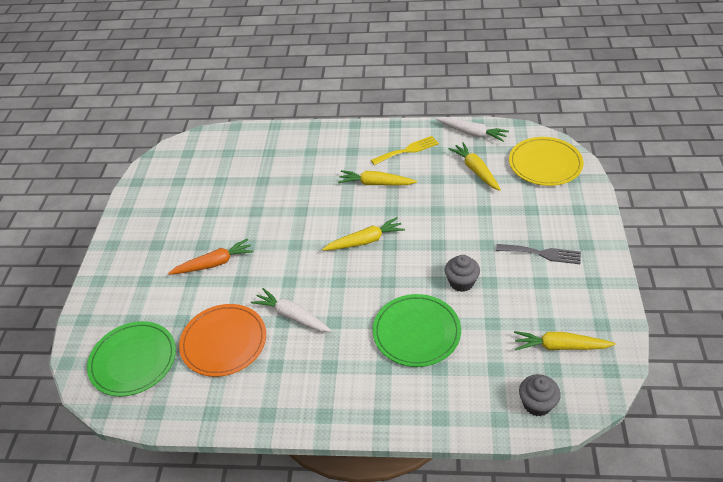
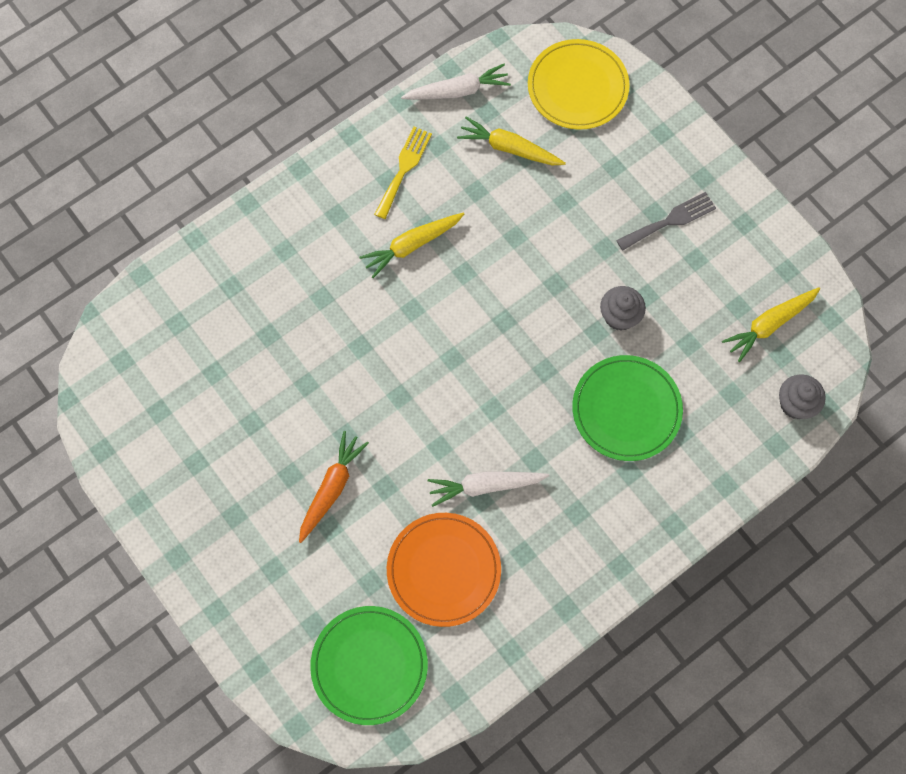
camera: 45 degrees left, 25 degrees up
(365, 241) = (473, 335): yellow carrot -> none

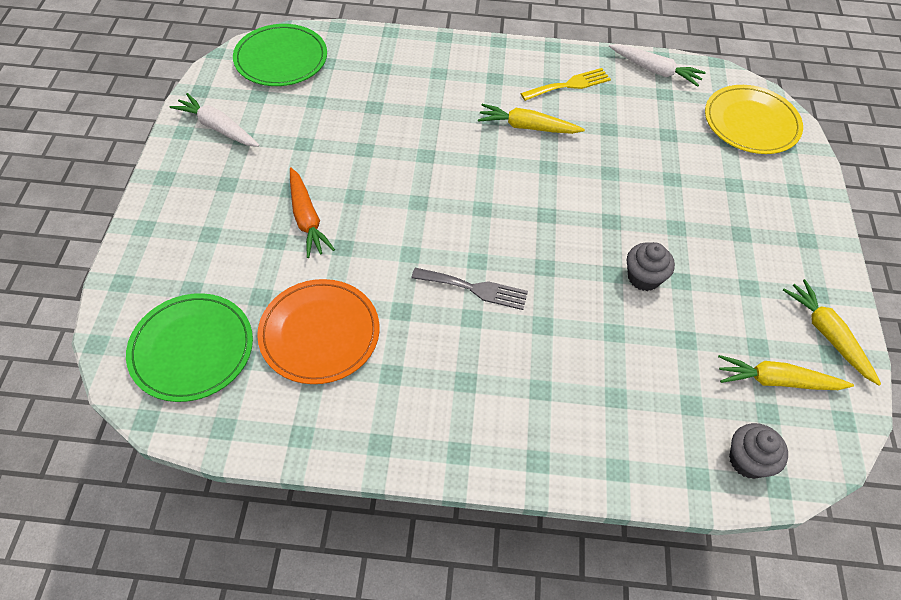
camera: 40 degrees right, 15 degrees down
(331, 488) = (306, 218): orange carrot -> orange carrot turned 90 degrees clockwise
(485, 486) = (414, 304): white carrot -> white carrot (218, 128)
(509, 148) = (660, 122): yellow carrot -> yellow carrot (827, 335)
(626, 409) = (584, 343): green plate -> green plate (281, 59)
(670, 221) = (750, 247): grey fork -> grey fork (474, 289)

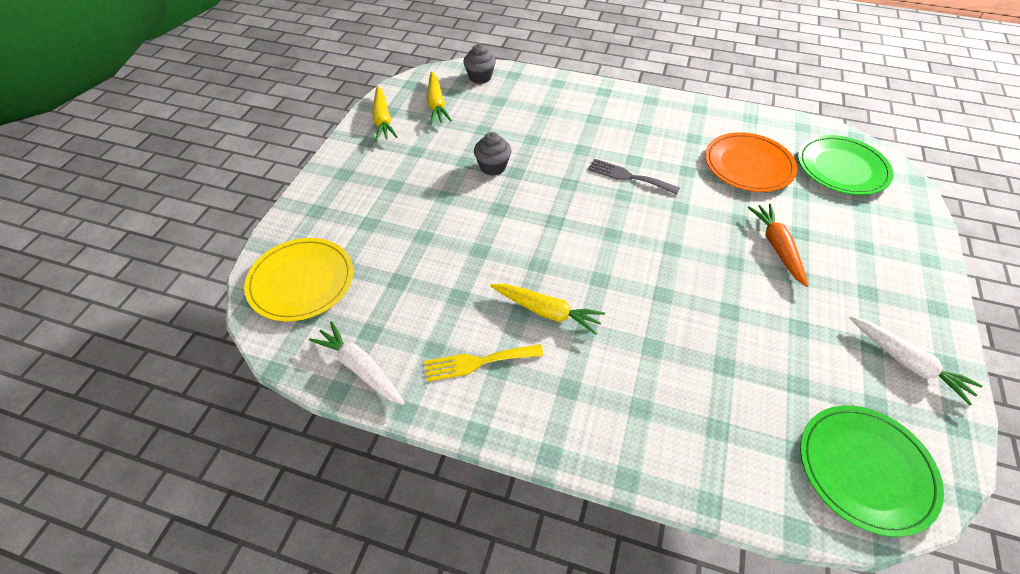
camera: 165 degrees left, 5 degrees down
(777, 381) = (436, 104): yellow carrot -> yellow carrot turned 60 degrees clockwise

